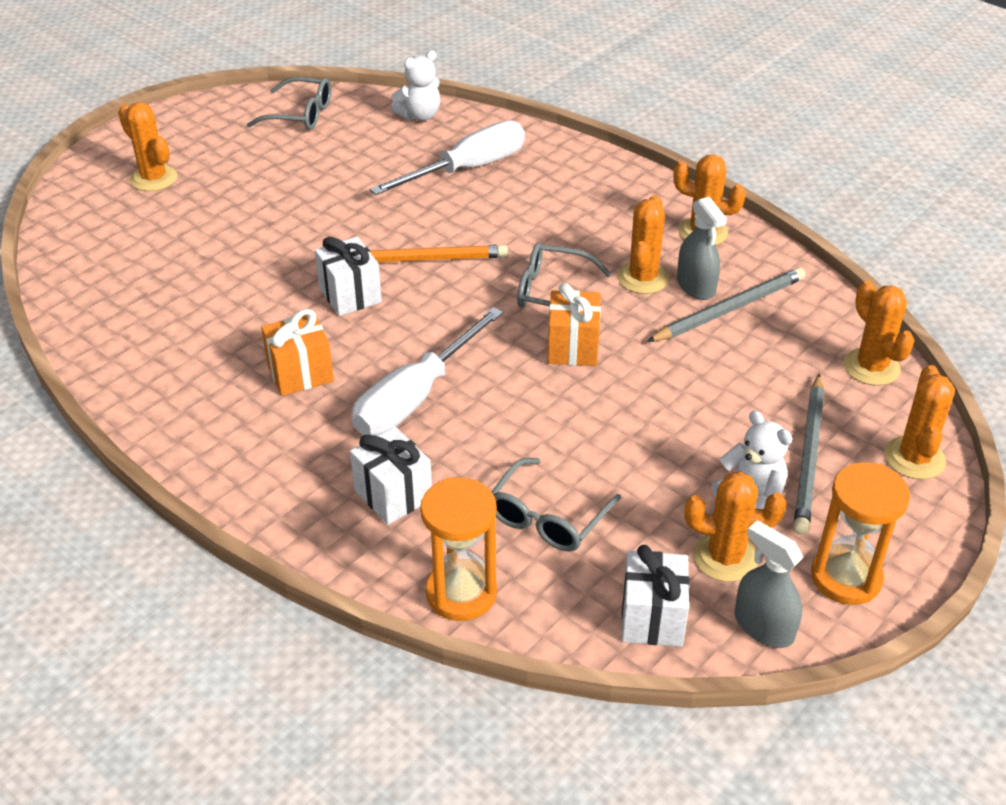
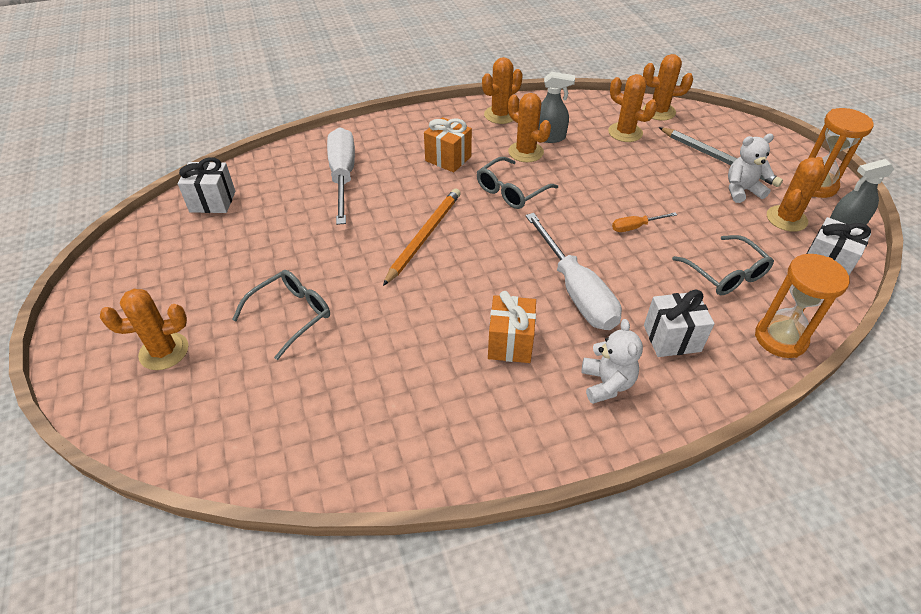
camera: 60 degrees left, 5 degrees up
(300, 114) = (177, 231): grey glasses -> grey glasses (291, 315)
(350, 295) = (437, 284): white gift -> white gift (212, 202)
(419, 115) = (253, 174): white teddy bear -> white teddy bear (606, 383)
(573, 347) = (572, 203): orange gift -> orange gift (448, 159)
(574, 413) = (635, 227): none -> orange screwdriver
(728, 309) = (578, 134): grey pencil -> none
(914, 458) = (736, 129): orange cactus -> orange cactus (625, 132)

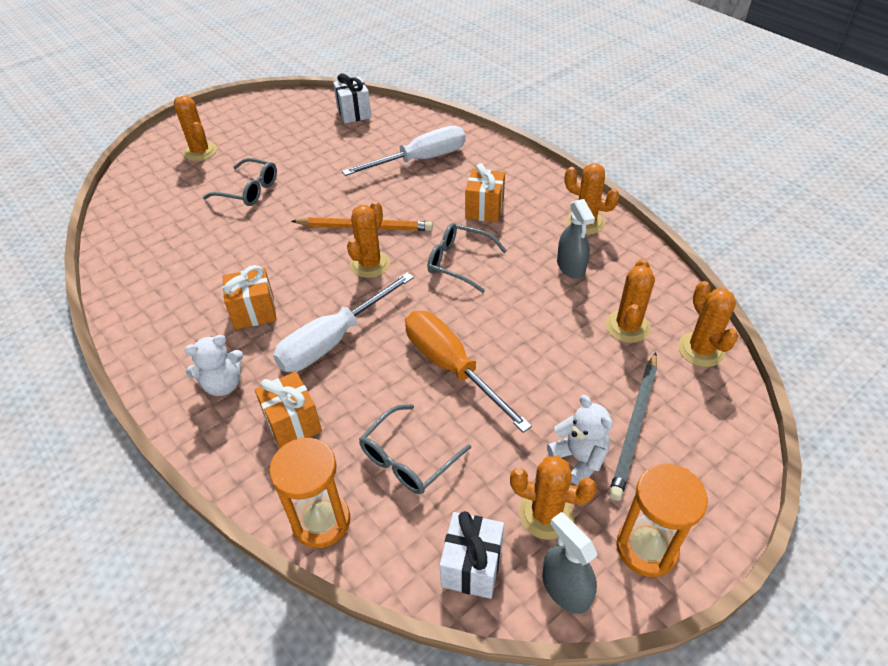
camera: 70 degrees right, 0 degrees up
(525, 152) = (531, 256): orange cactus -> orange cactus (370, 264)
(635, 227) = (451, 367): orange screwdriver -> orange screwdriver, size x2.22
(672, 338) = (293, 423): white gift -> orange gift

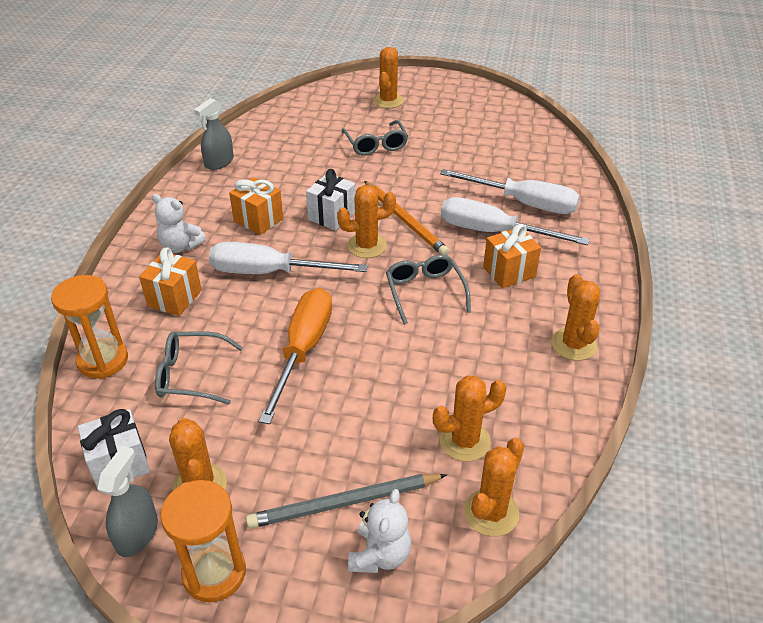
camera: 50 degrees right, 5 degrees down
(354, 113) = (532, 138): white gift -> white gift (332, 216)
(434, 192) = (493, 232): none -> white screwdriver
(571, 266) = (501, 363): grey spray bottle -> grey spray bottle (219, 162)
(579, 459) = (274, 480): white teddy bear -> white teddy bear (380, 555)

